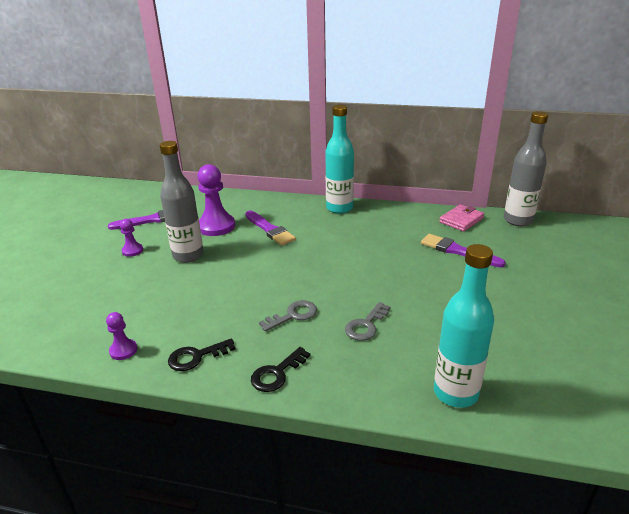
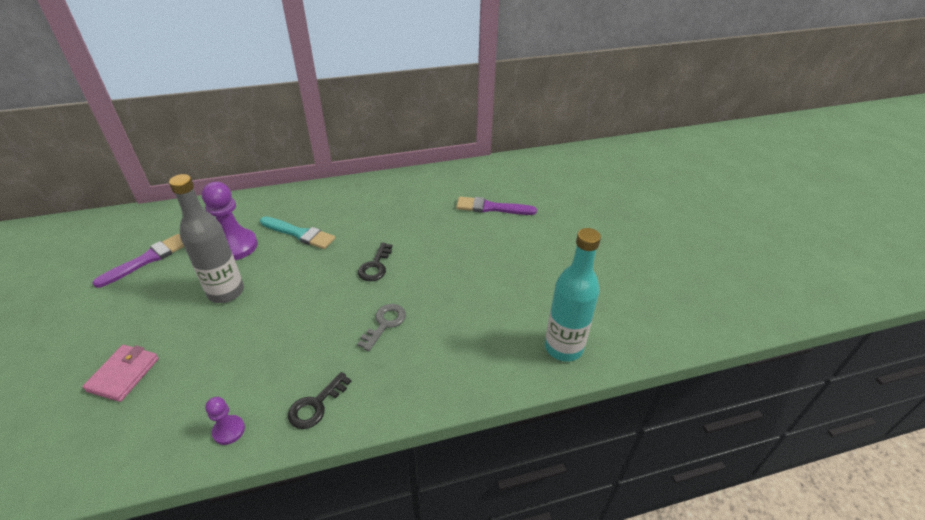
camera: 30 degrees left, 10 degrees up
(132, 251) = (151, 307): purple pawn -> none
(270, 230) = (299, 234): purple brush -> turquoise brush
(277, 373) = (407, 390): black key -> black key (375, 266)
(339, 208) = (357, 189): turquoise bottle -> none
(366, 325) = (457, 310): grey key -> none
(461, 220) = (477, 174): pink wallet -> pink wallet (123, 374)
(518, 220) = (523, 162): grey bottle -> none

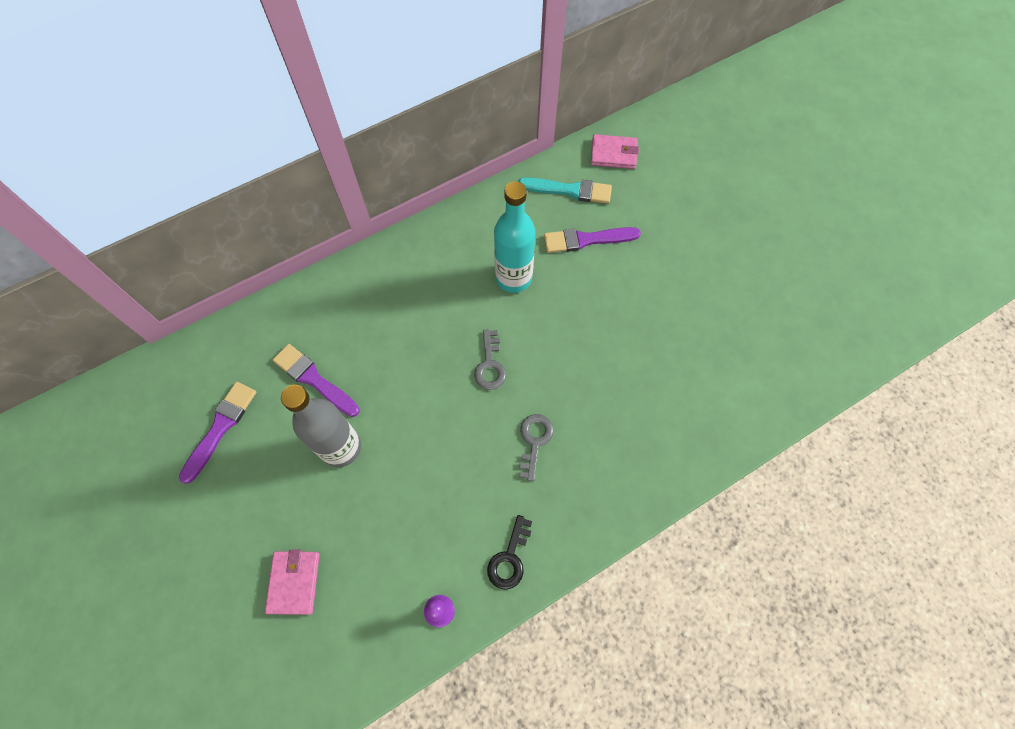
camera: 15 degrees left, 25 degrees up
(235, 246) = (314, 379): purple pawn -> purple brush
(299, 234) = (380, 340): turquoise brush -> turquoise brush (569, 190)
(375, 266) = (490, 365): black key -> grey key
(534, 166) = (613, 154): none -> pink wallet
(563, 347) = (723, 420): turquoise bottle -> turquoise bottle (513, 278)

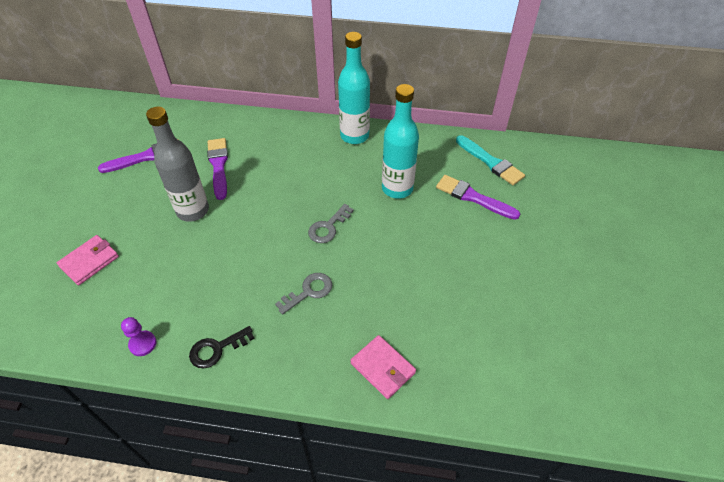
camera: 40 degrees right, 15 degrees down
(419, 246) = (354, 136): none -> turquoise bottle
(613, 154) = (547, 159): pink wallet -> pink wallet (383, 368)

